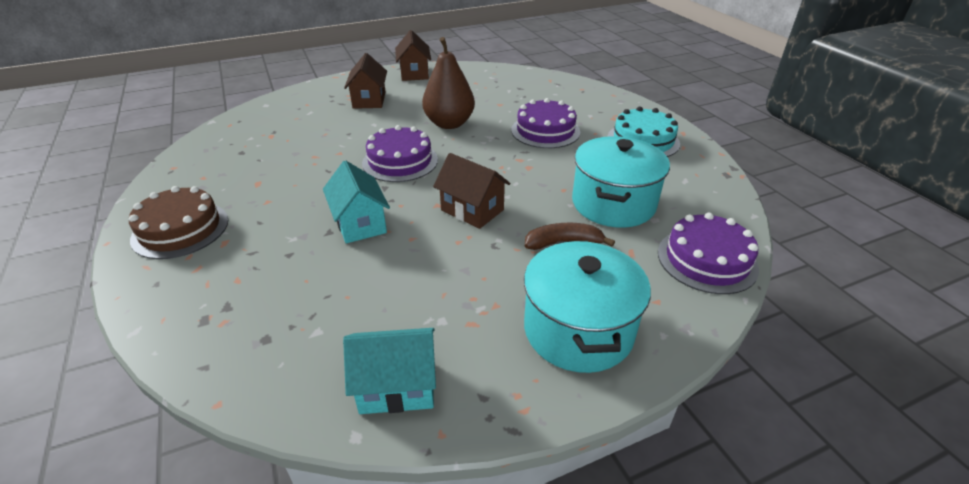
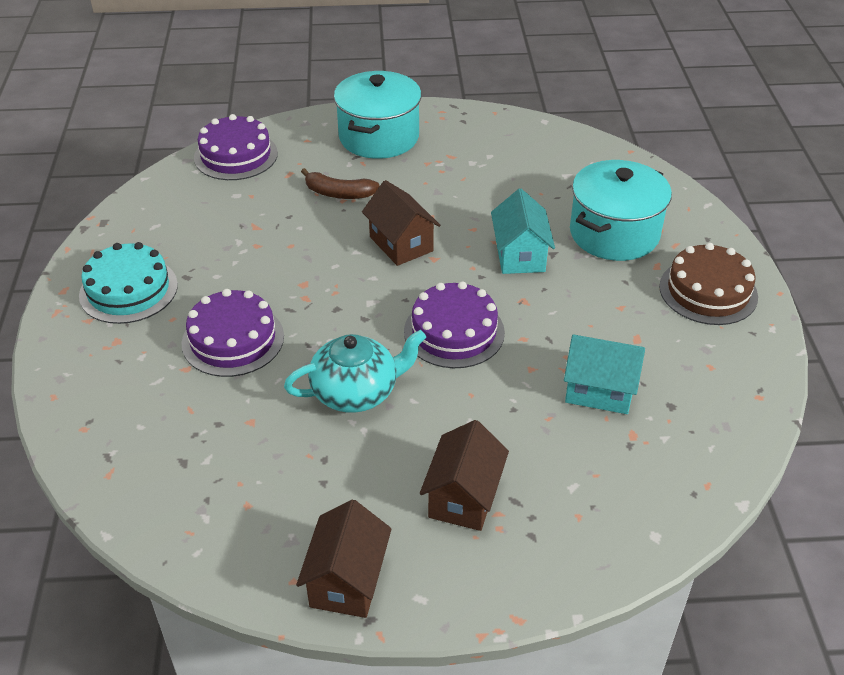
camera: 160 degrees left, 5 degrees up
(397, 387) = (515, 135): turquoise house -> turquoise house (599, 390)
(449, 123) = (356, 392): brown pear -> turquoise teapot
(613, 203) = (257, 218): turquoise pot -> turquoise pot (614, 233)

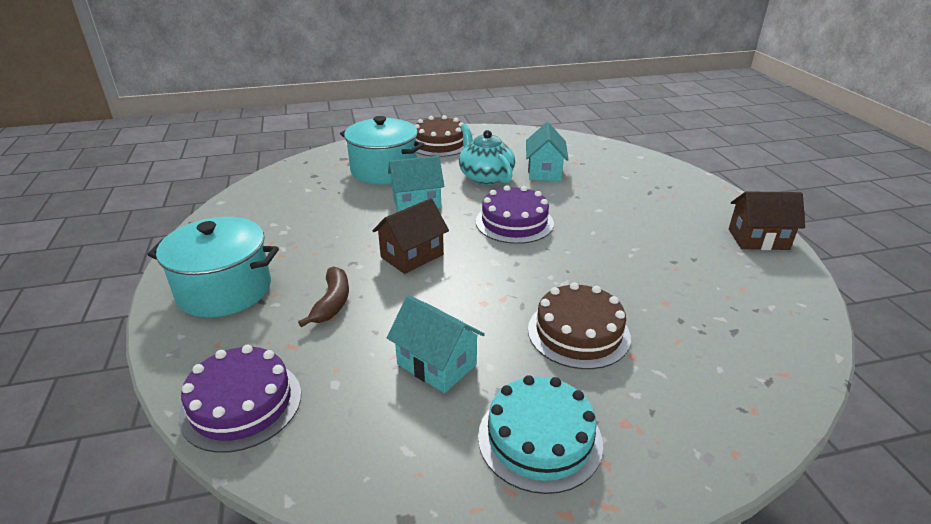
camera: 100 degrees left, 10 degrees down
(232, 246) = (436, 364): none -> turquoise house
(233, 339) = (578, 333): purple cake -> brown cake
(356, 392) = (600, 256): turquoise teapot -> turquoise teapot (485, 176)
(464, 497) = (661, 207): brown house -> none

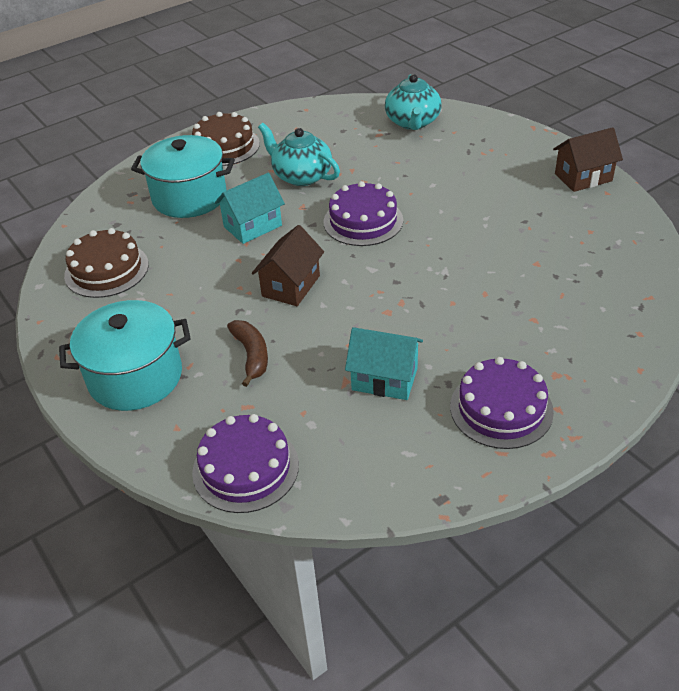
camera: 20 degrees left, 10 degrees up
(539, 439) = (501, 408): turquoise cake -> purple cake
(544, 172) = (356, 154): turquoise house -> none
(578, 333) = (482, 313): brown cake -> brown cake (106, 270)
(610, 160) = (412, 122): none -> turquoise teapot

